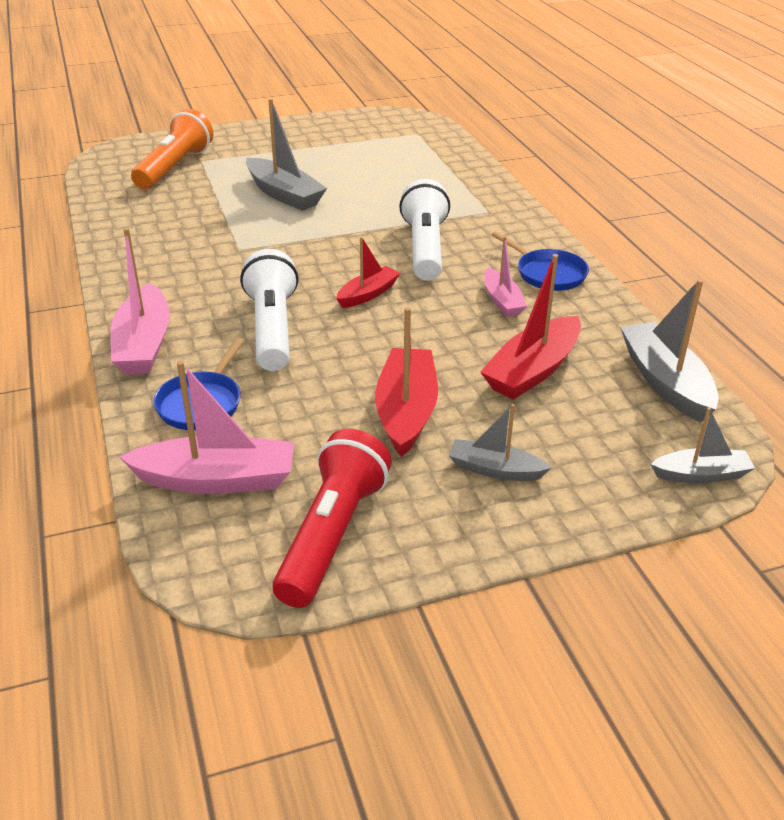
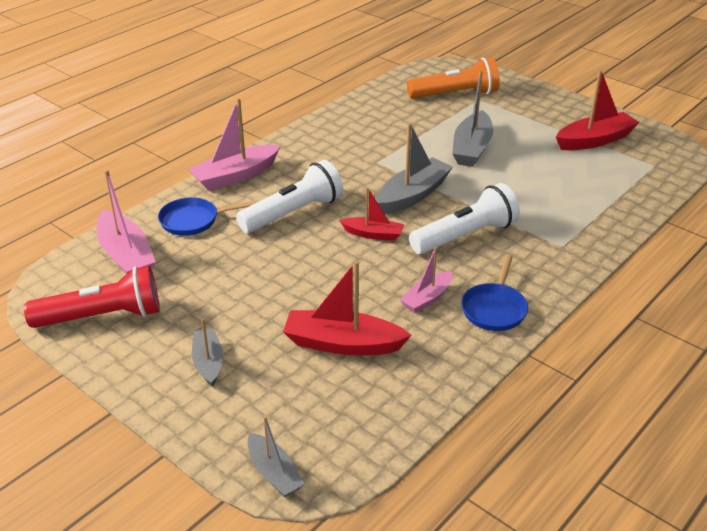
camera: 60 degrees right, 0 degrees up
(406, 411) = (245, 301): red boat -> red boat (595, 140)
(665, 382) = (388, 421): grey boat -> grey boat (413, 195)

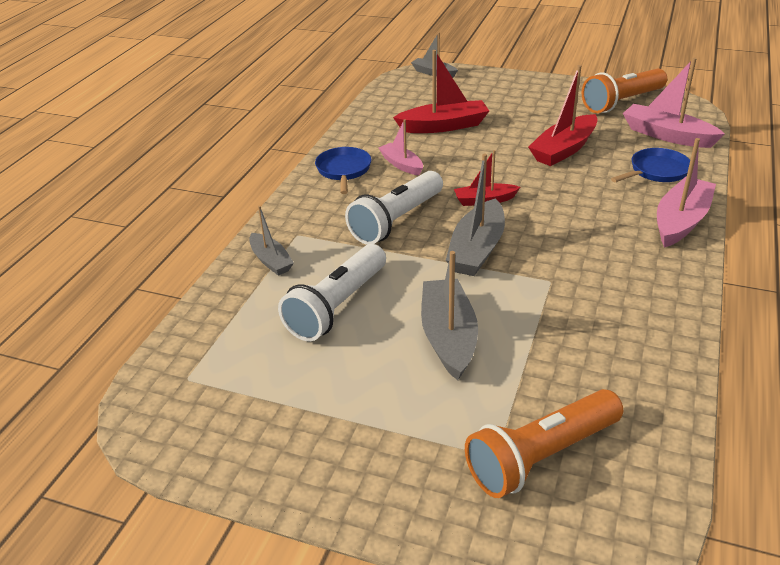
camera: 160 degrees right, 0 degrees up
(103, 317) = (622, 102): red flashlight -> orange flashlight
(208, 362) = (521, 99): grey boat -> grey boat (271, 261)
(294, 213) = (577, 200): white flashlight -> white flashlight (337, 306)
(427, 298) = (401, 164): pink boat -> pink boat turned 60 degrees counterclockwise
(595, 140) = (276, 407): red boat -> red boat (564, 149)

